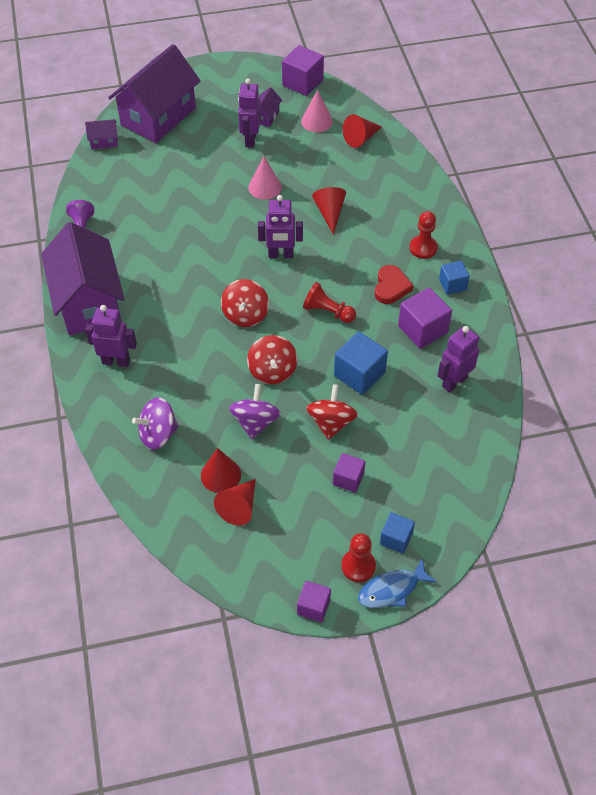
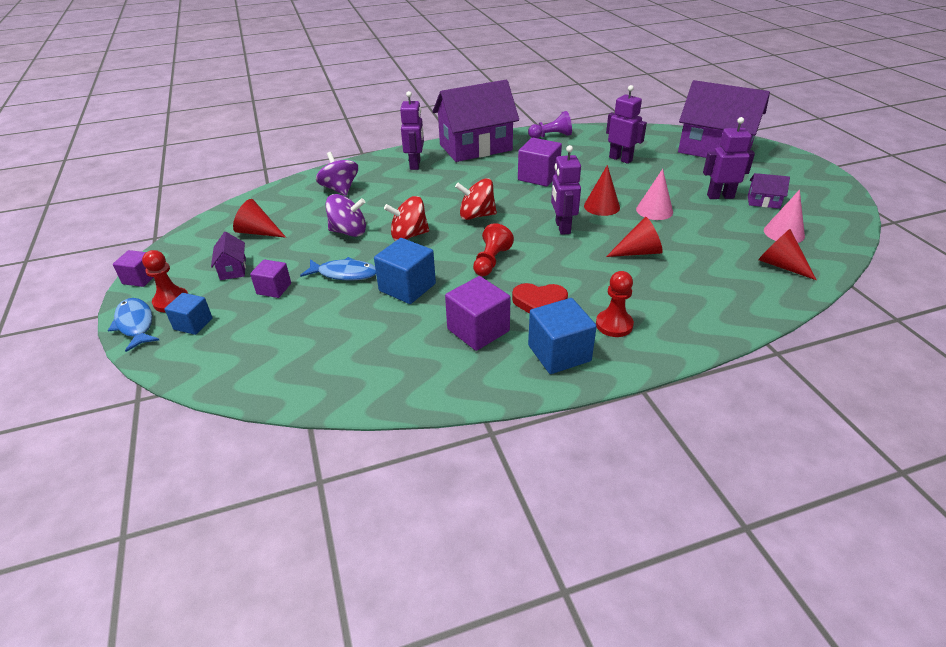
camera: 85 degrees right, 15 degrees down
(104, 141) = (663, 131): purple house -> purple house (233, 269)
(220, 475) = (294, 220): red cone -> red cone (601, 206)
(302, 83) = (842, 219): purple cube -> purple cube (538, 177)
(331, 422) = (344, 274): red spinning top -> blue fish
(452, 284) = (559, 353): blue cube -> blue cube, size x1.61
(454, 382) = (398, 359): purple robot -> purple robot (620, 159)

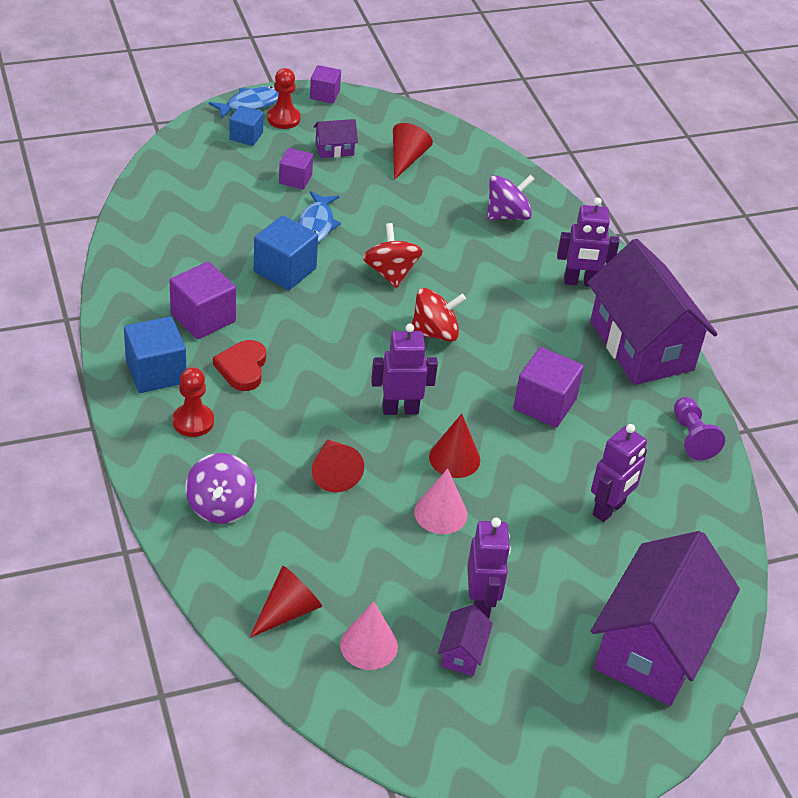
camera: 85 degrees right, 5 degrees up
(349, 232) = (402, 225): purple spinning top -> purple spinning top (221, 506)
(476, 215) = (435, 332): red spinning top -> red spinning top turned 75 degrees clockwise
(491, 261) = (328, 337): red pawn -> none

